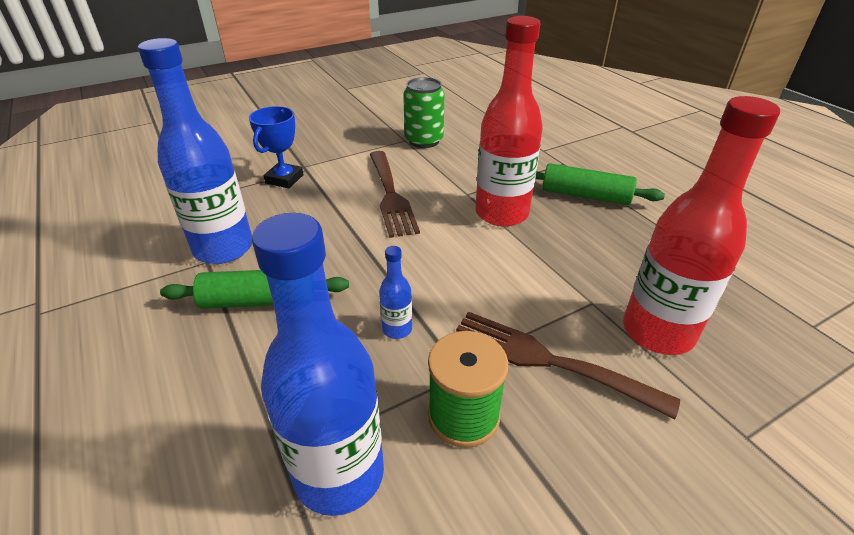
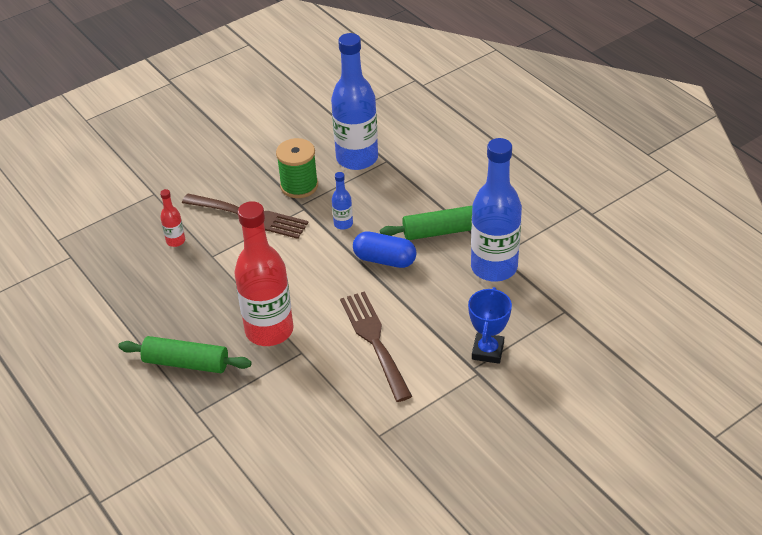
camera: 175 degrees right, 5 degrees up
(353, 271) = (384, 260): none -> blue capsule
(424, 141) = (355, 436): green can -> none
(657, 332) = (175, 241): red bottle -> red bottle, size x0.43

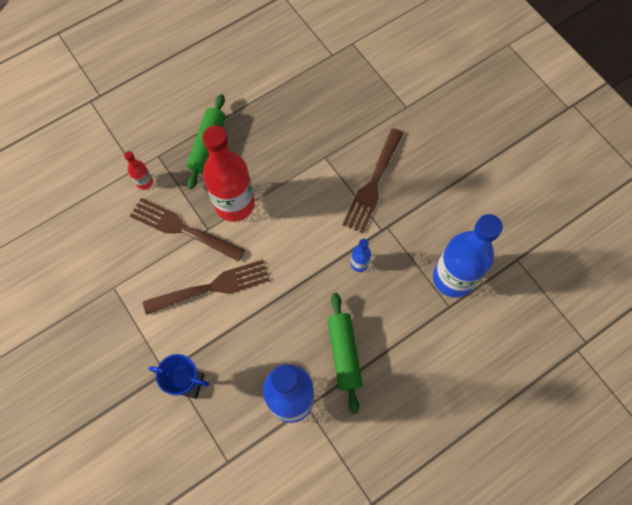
camera: 90 degrees right, 25 degrees up
(175, 241) = (345, 128): red bottle -> red bottle (144, 182)
(299, 186) = (413, 225): green spool -> none
(301, 376) = (182, 229): none -> brown fork
(384, 260) = (309, 299): blue capsule -> none

